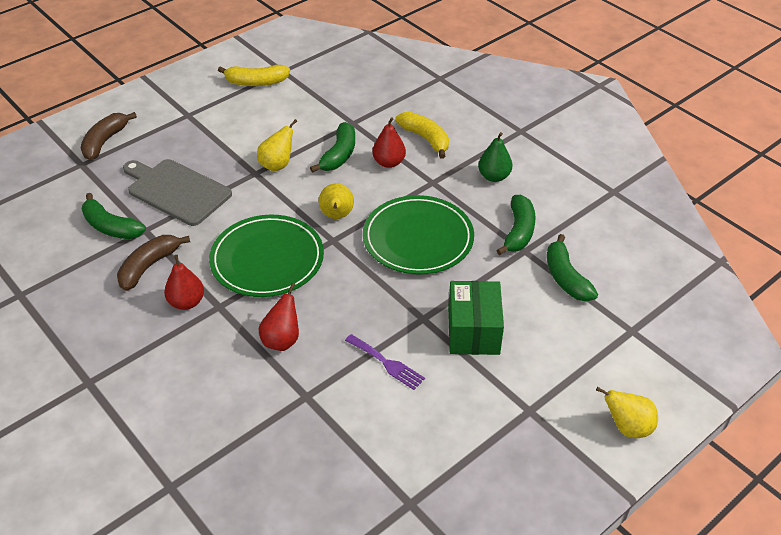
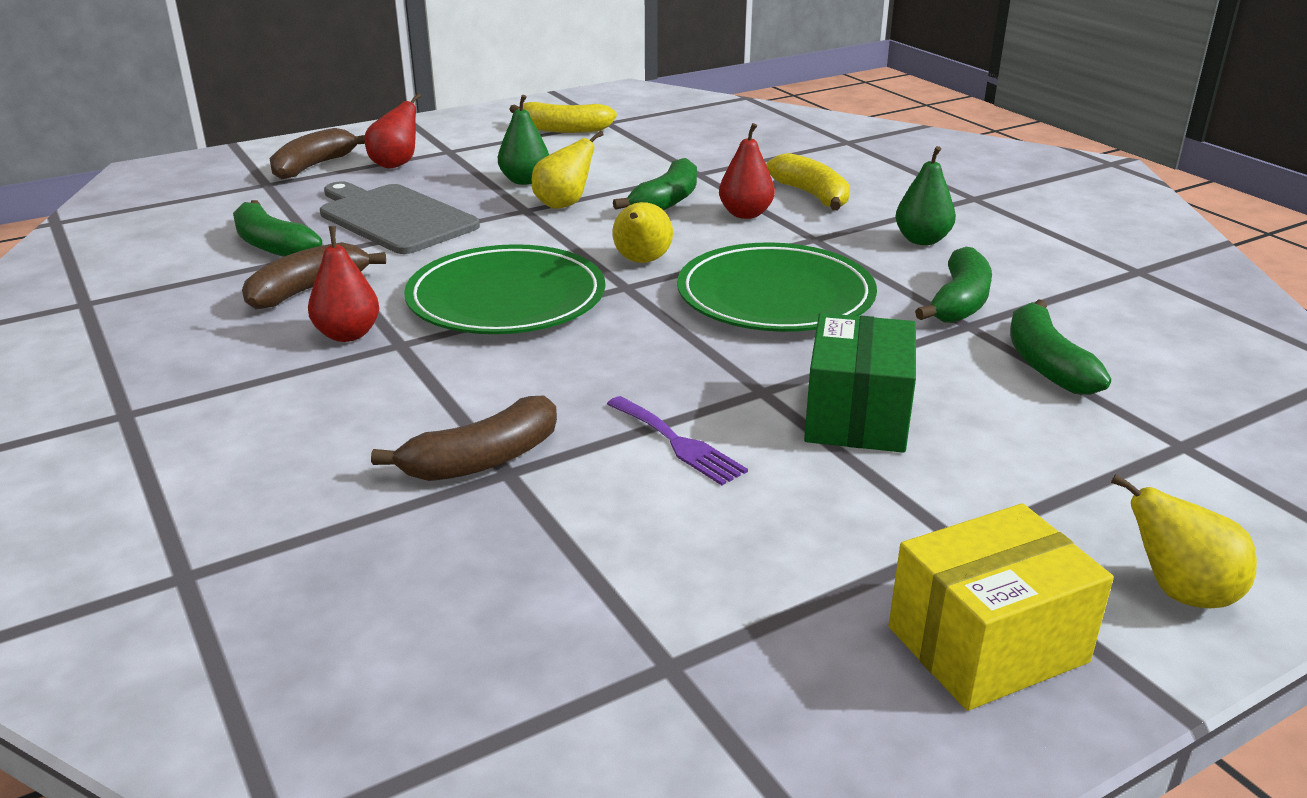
camera: 10 degrees right, 15 degrees down
(246, 143) = (525, 181): none -> green pear
(282, 340) = (492, 394): red pear -> red pear (396, 164)
(291, 389) = (482, 460): none -> brown banana
(545, 470) = (987, 644): none -> yellow box

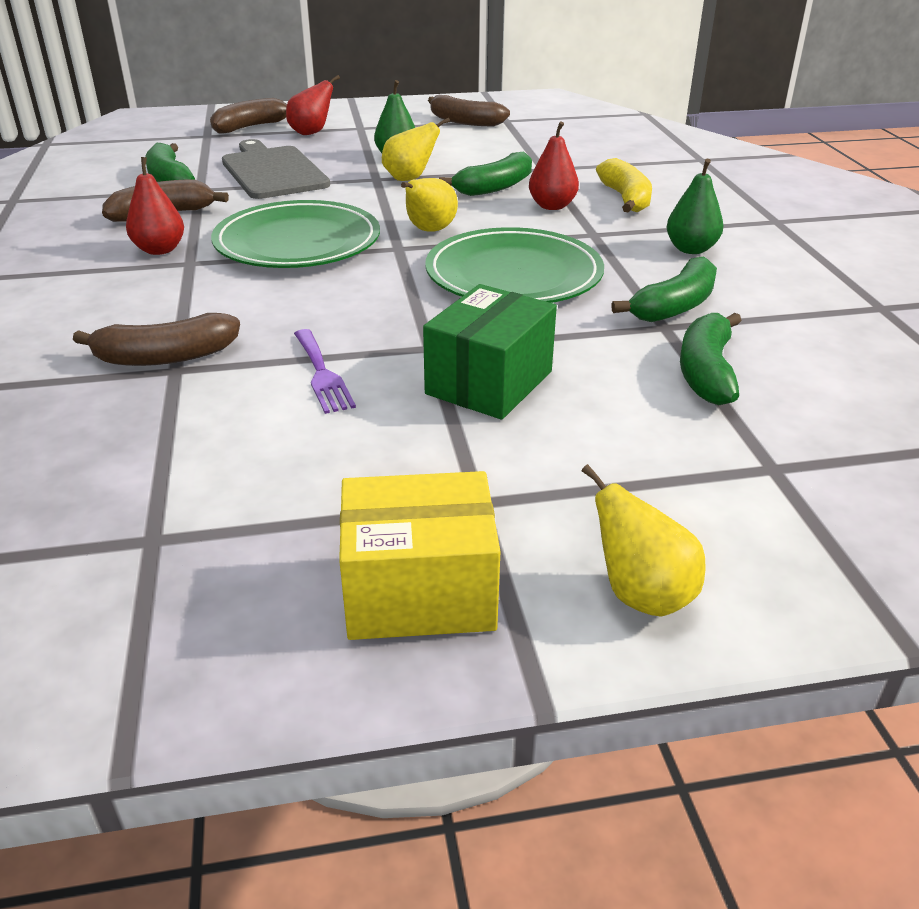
camera: 20 degrees right, 5 degrees up
(563, 129) = (464, 122): yellow banana -> brown banana

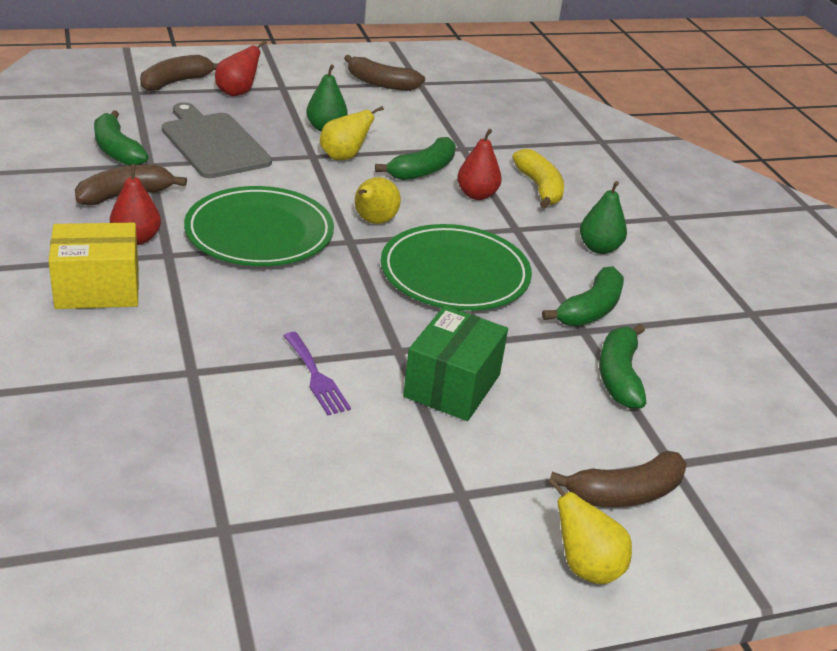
camera: 10 degrees left, 0 degrees up
(165, 357) = (180, 358): brown banana -> brown banana (625, 493)
(419, 591) = (432, 568): yellow box -> yellow box (97, 289)

